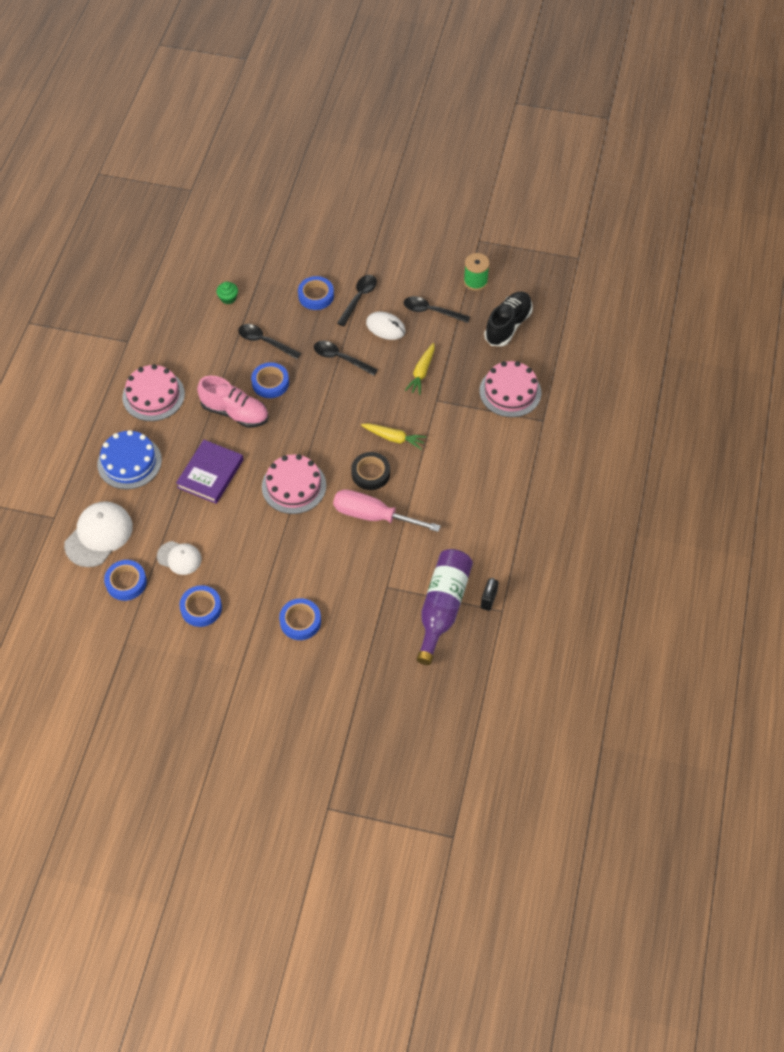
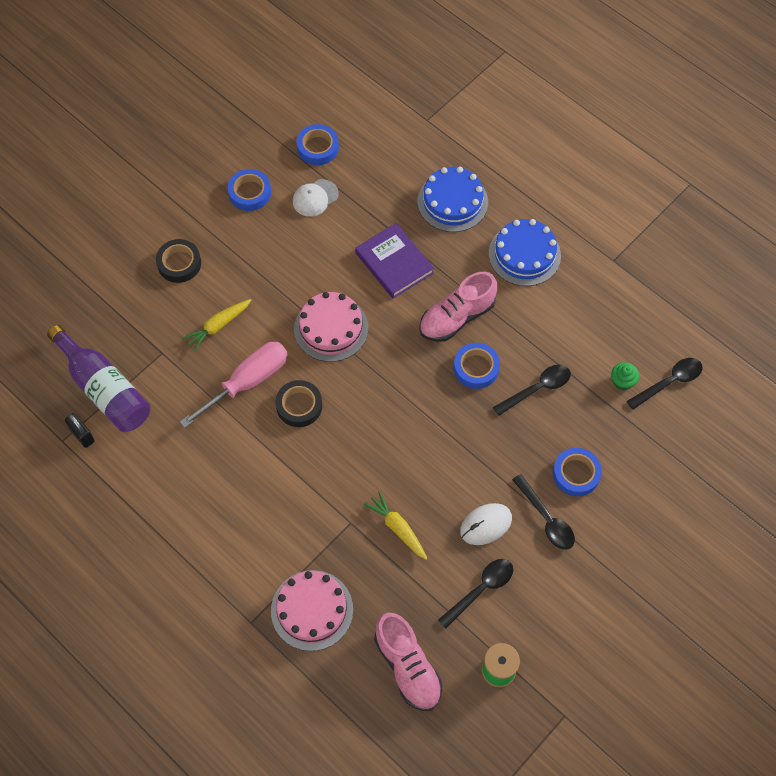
camera: 120 degrees right, 5 degrees up
(99, 535) = (383, 146): white cap -> none
(153, 395) = (524, 254): pink cake -> blue cake
(300, 621) = (179, 263): blue tape -> black tape
(340, 358) = (468, 454): black spoon -> black spoon (669, 382)
(394, 438) = (328, 451): yellow carrot -> yellow carrot (218, 326)
(508, 326) = (407, 667): black shoe -> pink shoe

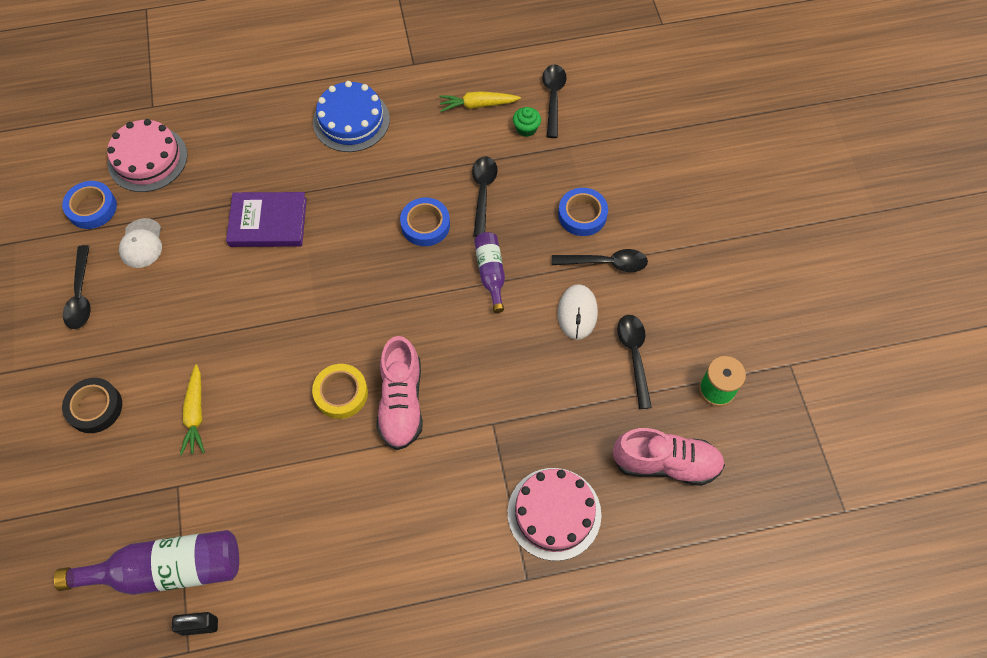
camera: 55 degrees left, 0 degrees up
(248, 382) = (278, 424): pink screwdriver -> none
(250, 193) = (81, 295): blue tape -> black spoon
(299, 406) = (341, 393): black tape -> yellow tape
(331, 328) = (286, 315): pink cake -> pink cake (147, 159)
(397, 528) = (528, 386): yellow carrot -> yellow carrot (478, 105)
(452, 202) = (251, 139): blue cake -> none
(457, 317) = (365, 208): pink shoe -> pink shoe (401, 402)
(471, 441) = (490, 273): none -> purple bottle

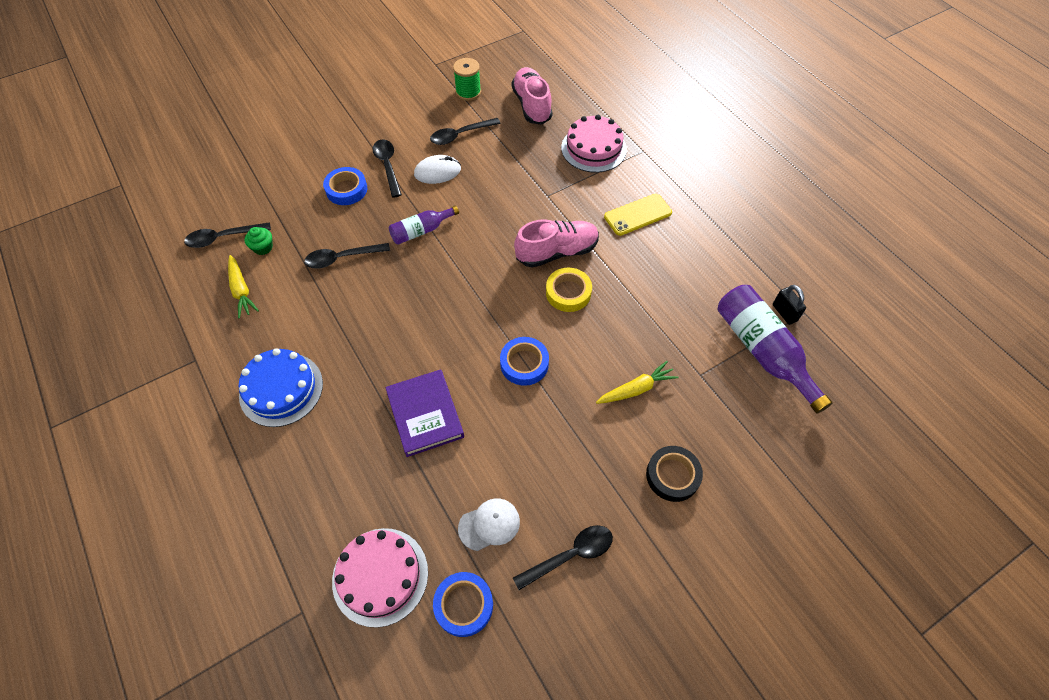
camera: 110 degrees left, 5 degrees down
(418, 520) = (638, 215): none -> yellow phone
(425, 225) = (388, 288): blue tape -> blue tape (524, 364)

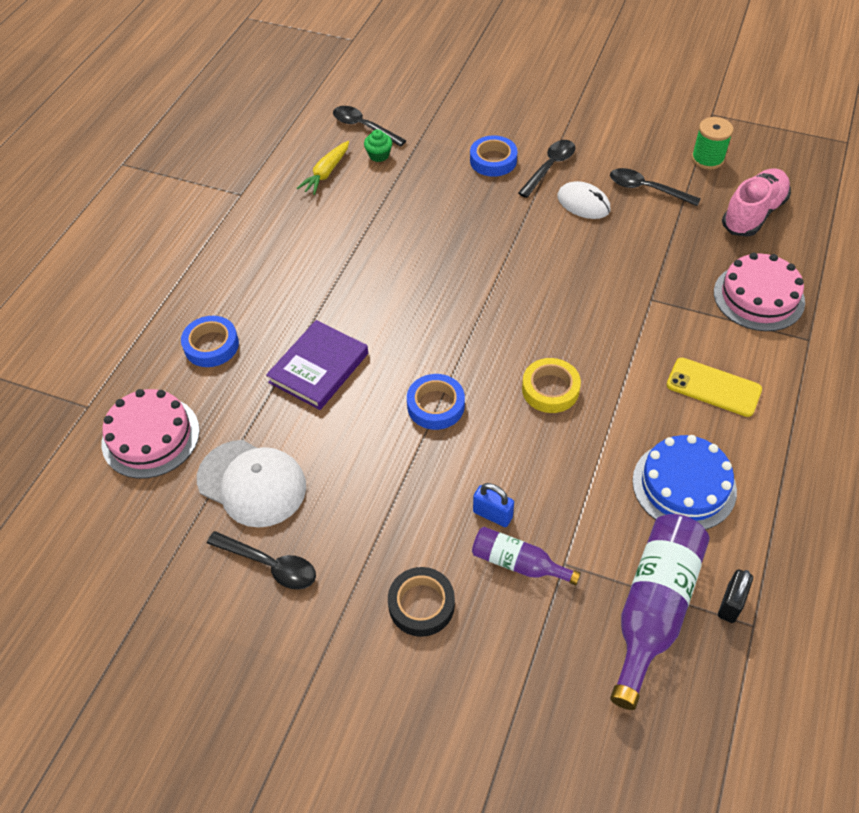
camera: 55 degrees right, 5 degrees down
(281, 389) = (260, 260): blue cake -> blue cake (684, 485)
(342, 258) = (419, 208): black spoon -> none
(421, 231) = (504, 238): purple bottle -> purple bottle (518, 563)
(464, 605) = (166, 511): blue tape -> blue tape (211, 345)
(489, 524) = (252, 483): white cap -> white cap, size x1.67
(557, 252) = (589, 350): pink shoe -> none
(636, 389) = (492, 514): yellow carrot -> blue padlock

